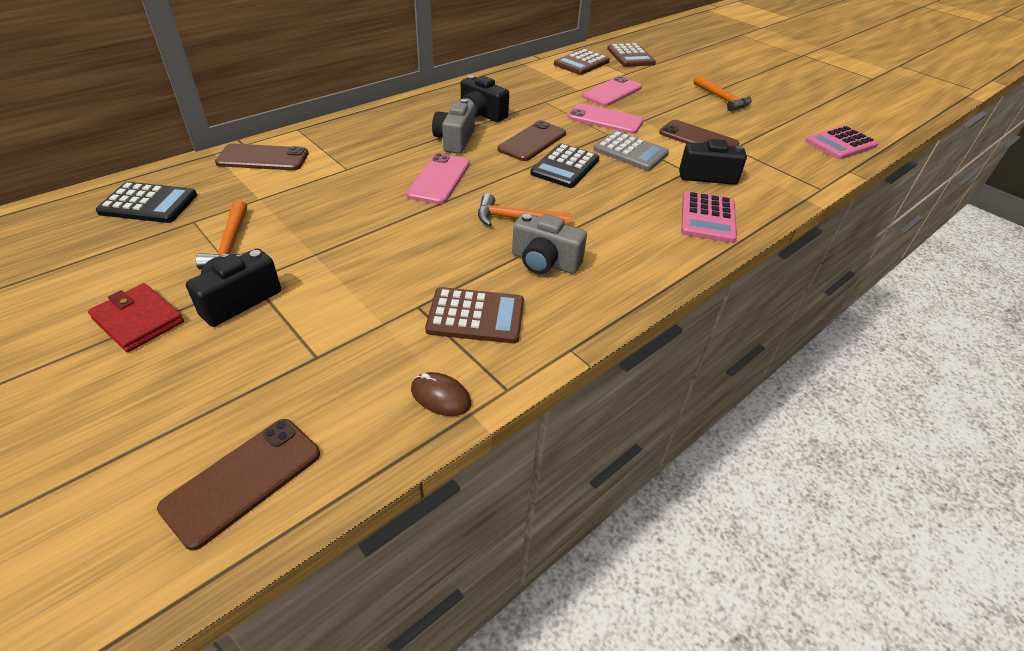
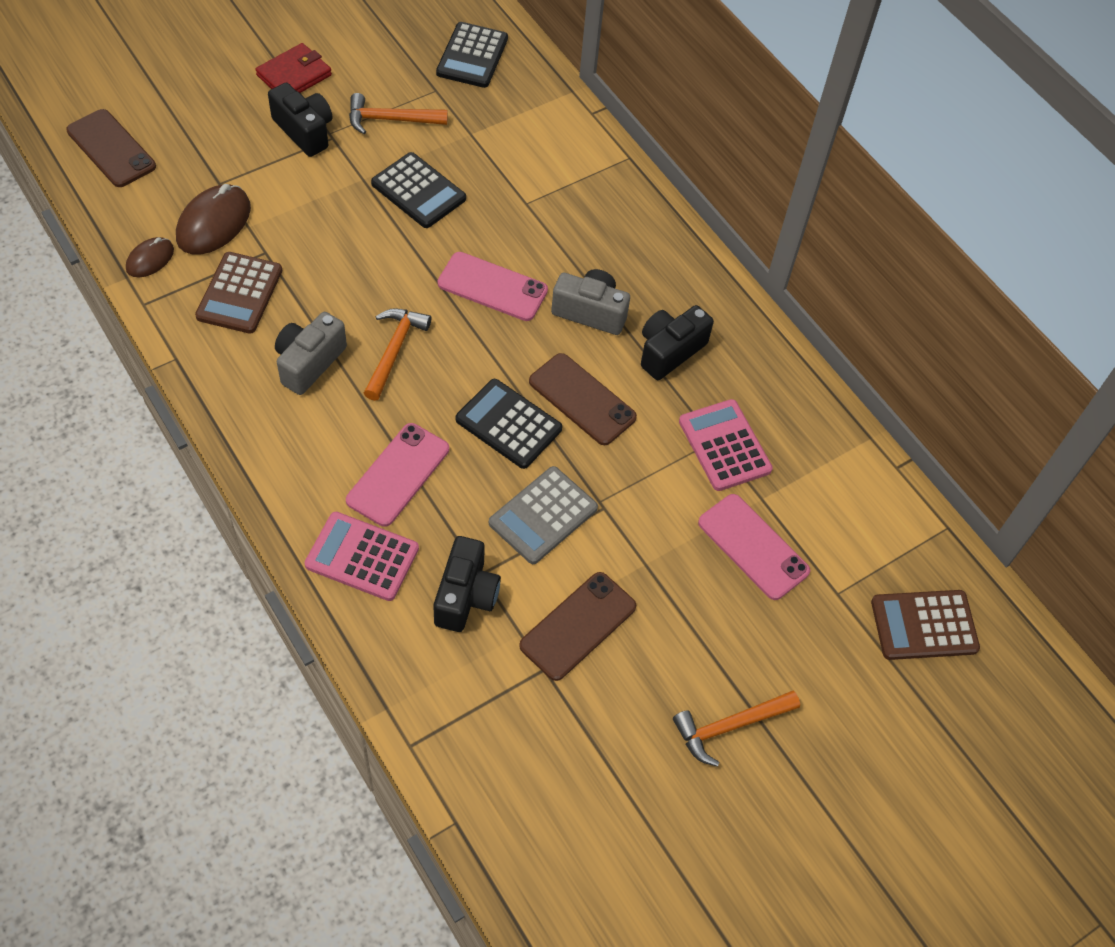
camera: 95 degrees right, 15 degrees up
(263, 158) = (557, 131): brown phone -> none
(332, 221) = (418, 191): none -> black calculator
(379, 351) = (214, 223): none -> brown mouse
(581, 63) = (879, 529): brown calculator -> none
(605, 119) = (649, 509): pink phone -> pink phone (398, 475)
(840, 143) = (547, 861): pink calculator -> pink calculator (724, 445)

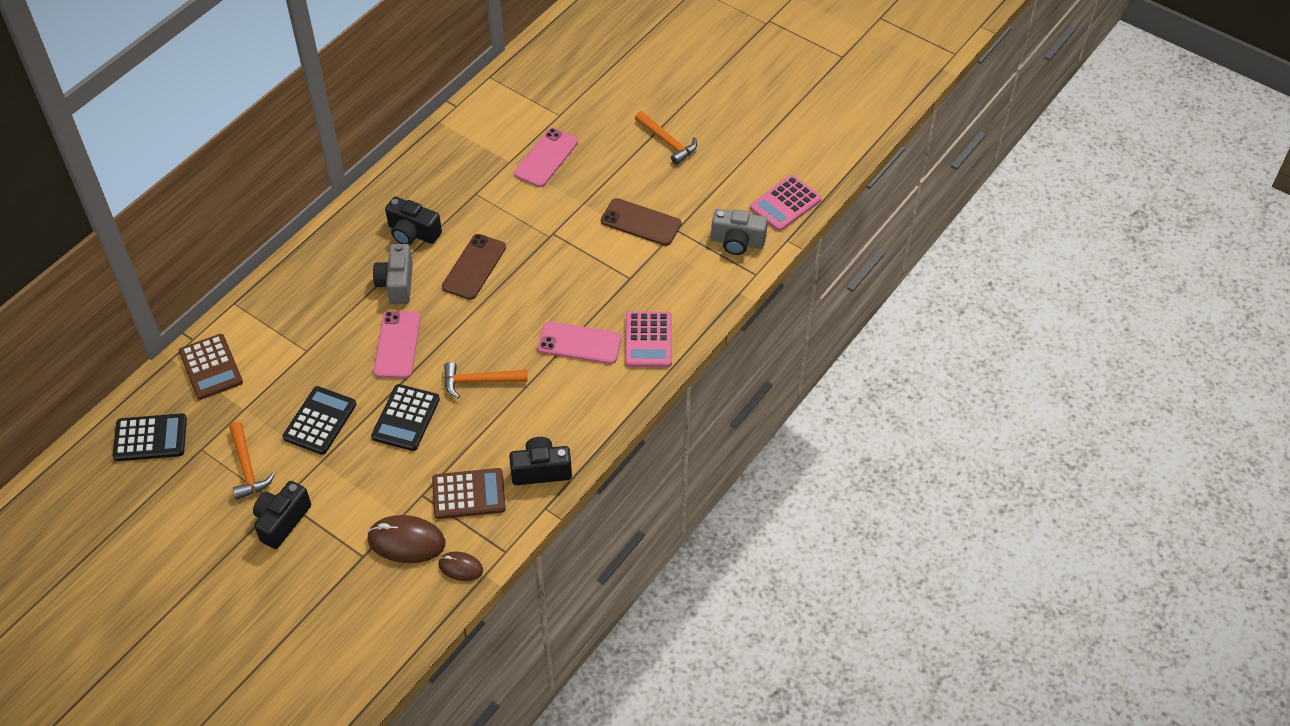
camera: 105 degrees left, 5 degrees down
(111, 149) = (354, 652): brown phone -> none
(294, 75) = (217, 556): red wallet -> none
(309, 362) = (512, 426): grey camera -> grey camera (737, 242)
(466, 596) = (648, 280): black camera -> black camera (541, 470)
(508, 424) = (512, 299): black calculator -> black calculator (406, 418)
(543, 515) = (573, 260): grey calculator -> none
(724, 445) = (477, 187): pink calculator -> pink calculator (785, 204)
(924, 625) = (561, 76): brown calculator -> brown calculator (210, 367)

